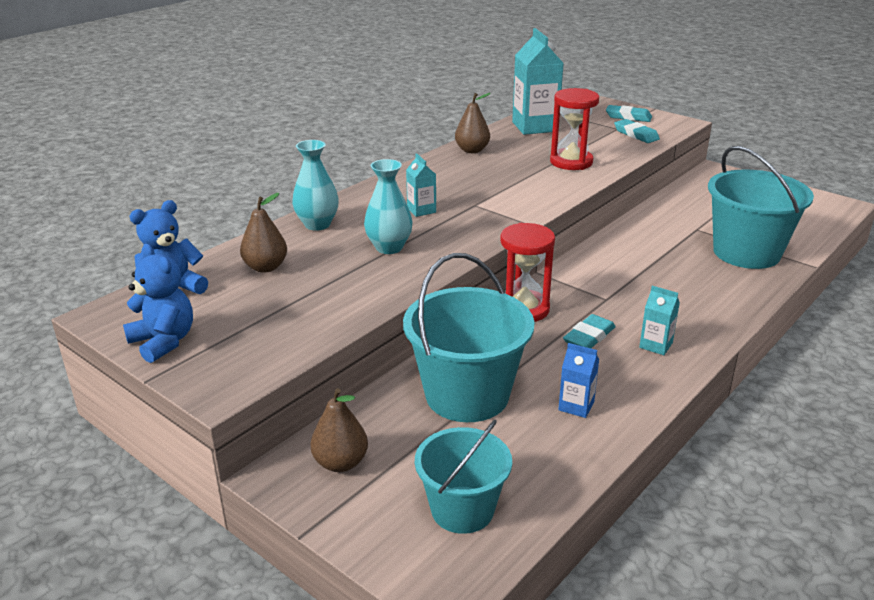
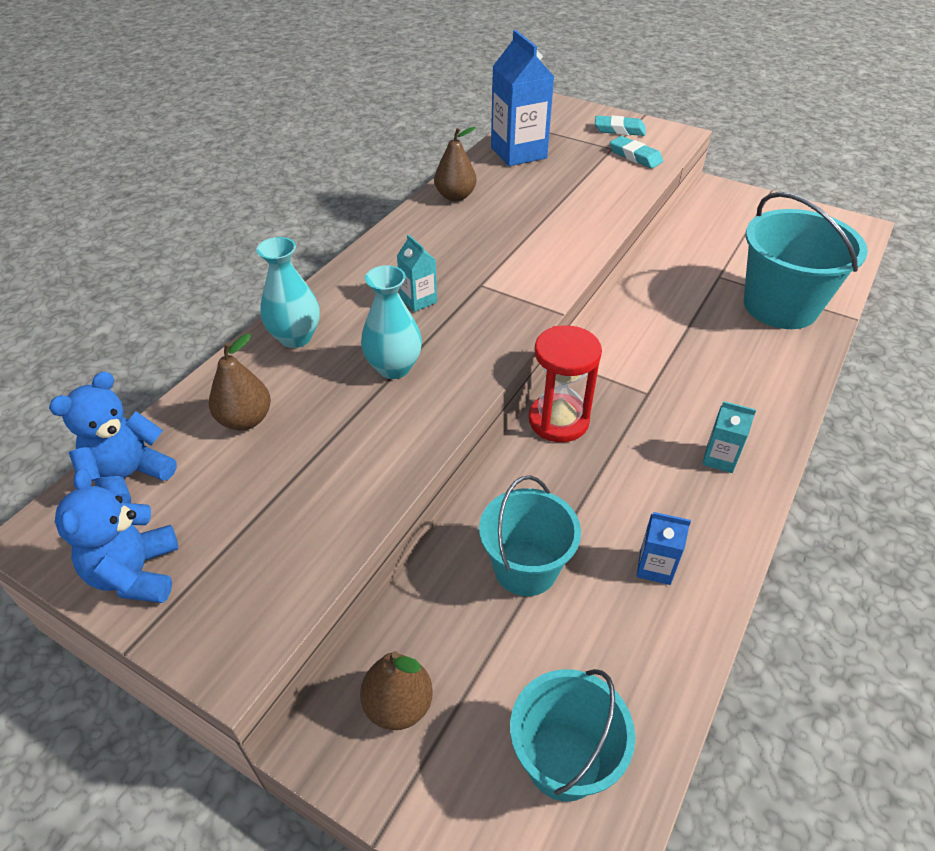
camera: 10 degrees left, 15 degrees up
(164, 342) = (136, 573): blue teddy bear -> blue teddy bear turned 135 degrees counterclockwise
(467, 395) = (525, 568): turquoise bucket -> turquoise bucket, size x0.64
(535, 127) = (518, 153): turquoise carton -> blue carton
(571, 162) = (574, 205): red hourglass -> none
(589, 337) = (643, 455): turquoise eraser -> none

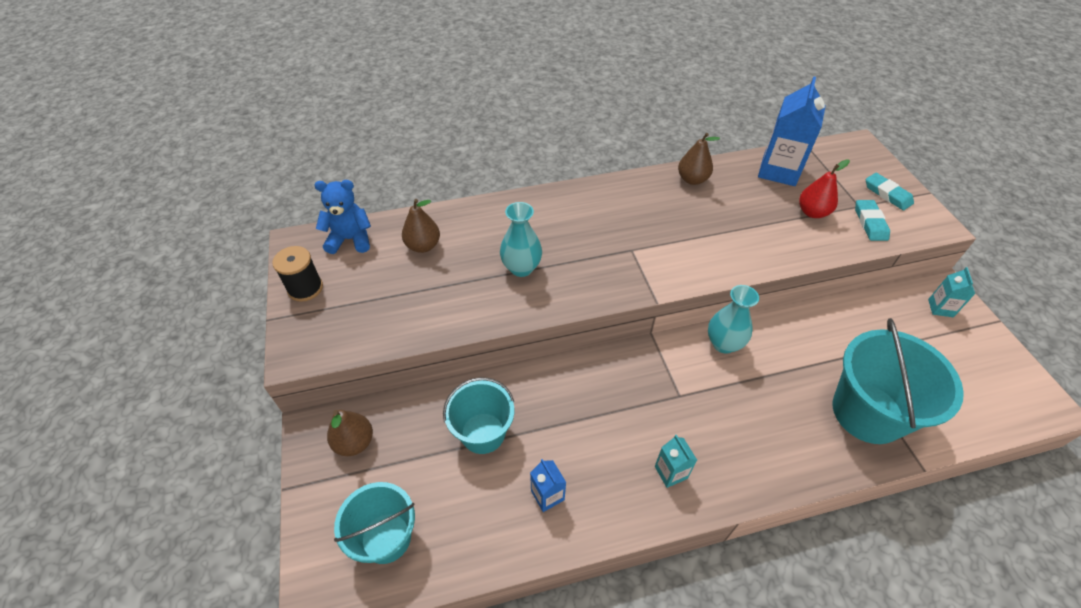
camera: 45 degrees right, 5 degrees up
(136, 573) = (305, 288): blue teddy bear -> black spool
(295, 337) = (495, 216): turquoise vase -> turquoise vase (723, 344)
(418, 300) = (583, 236): turquoise carton -> turquoise carton (940, 308)
(558, 420) = (602, 369): red hourglass -> none
(586, 171) = (812, 212): none -> red pear

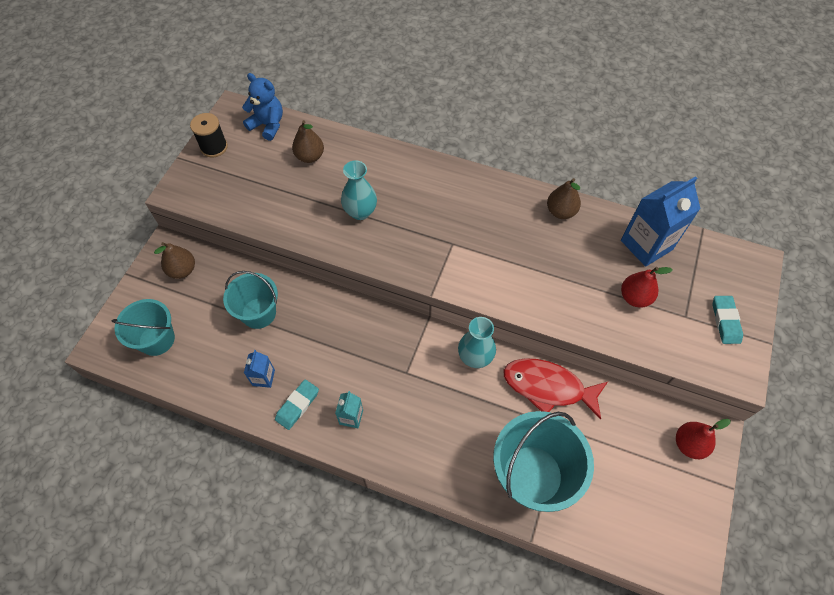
camera: 35 degrees right, 10 degrees up
(803, 331) = (548, 387): none -> red fish
(870, 223) = (677, 336): turquoise eraser -> turquoise eraser (297, 405)
(940, 308) = (689, 444): turquoise carton -> red pear

